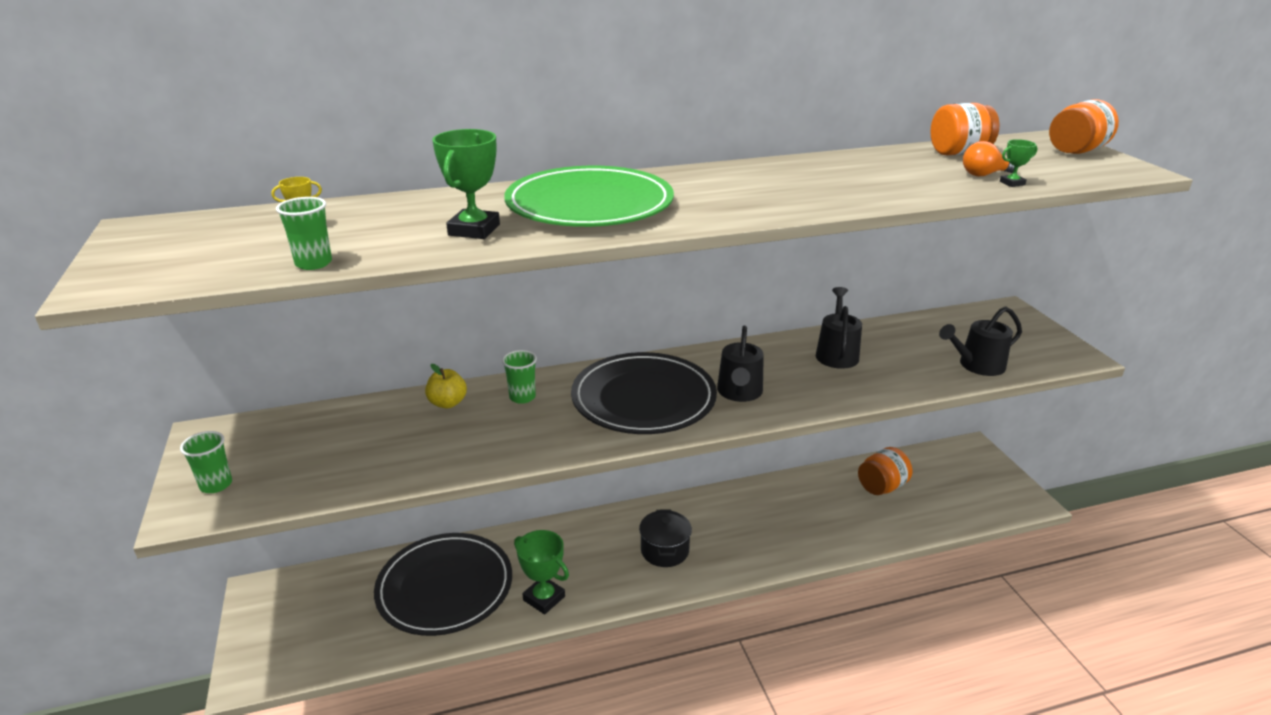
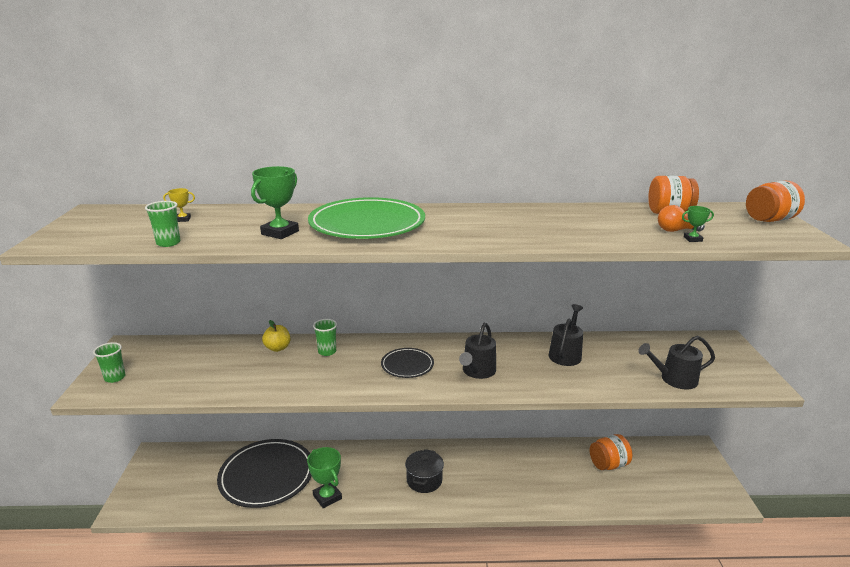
camera: 15 degrees right, 5 degrees down
(643, 398) = (407, 365): black plate -> black plate, size x0.51

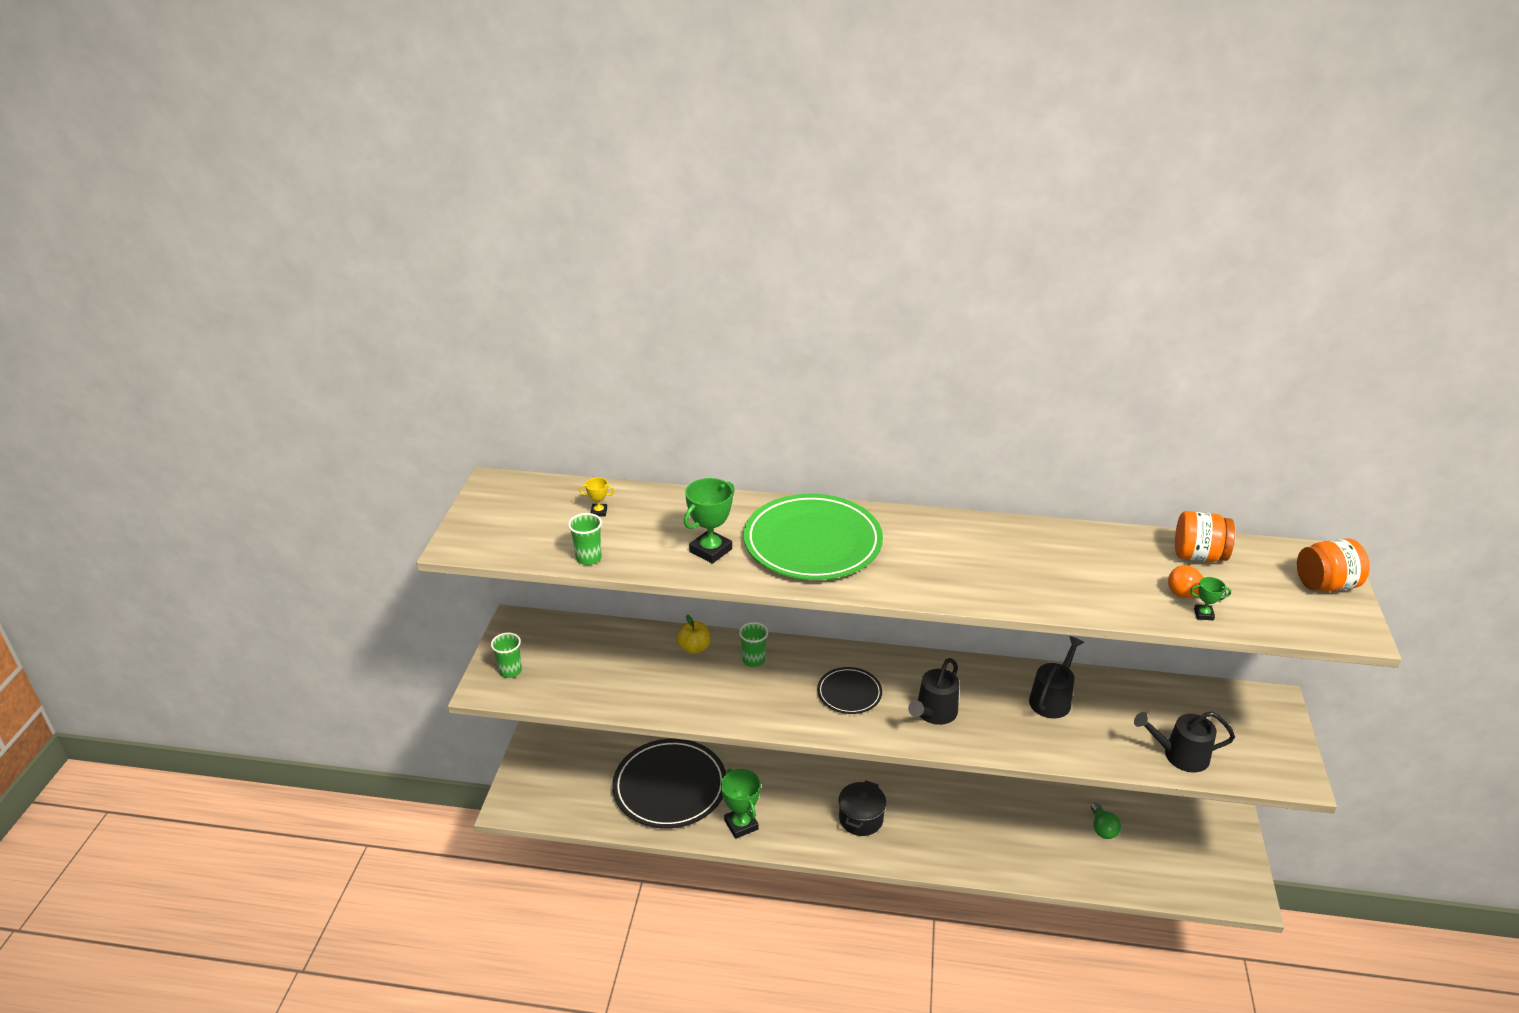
camera: 10 degrees right, 10 degrees up
(608, 464) = (1102, 828): orange jar -> green light bulb

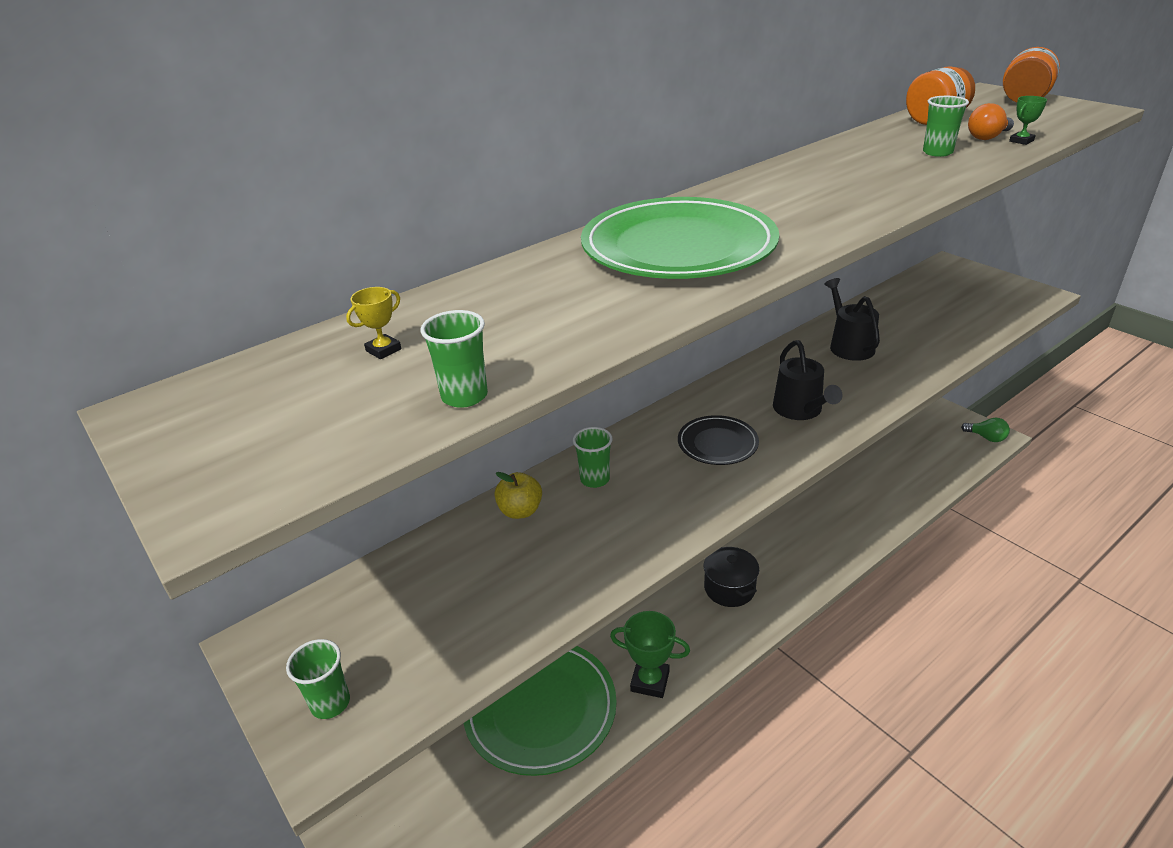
camera: 45 degrees left, 0 degrees up
(670, 787) = (540, 709): black plate -> green plate
(711, 550) = (597, 305): green trophy -> none
(1102, 828) = (871, 460): green light bulb -> green light bulb (986, 438)
(1118, 582) = (937, 152): none -> green cup
(1180, 755) = (972, 324): black watering can -> none

